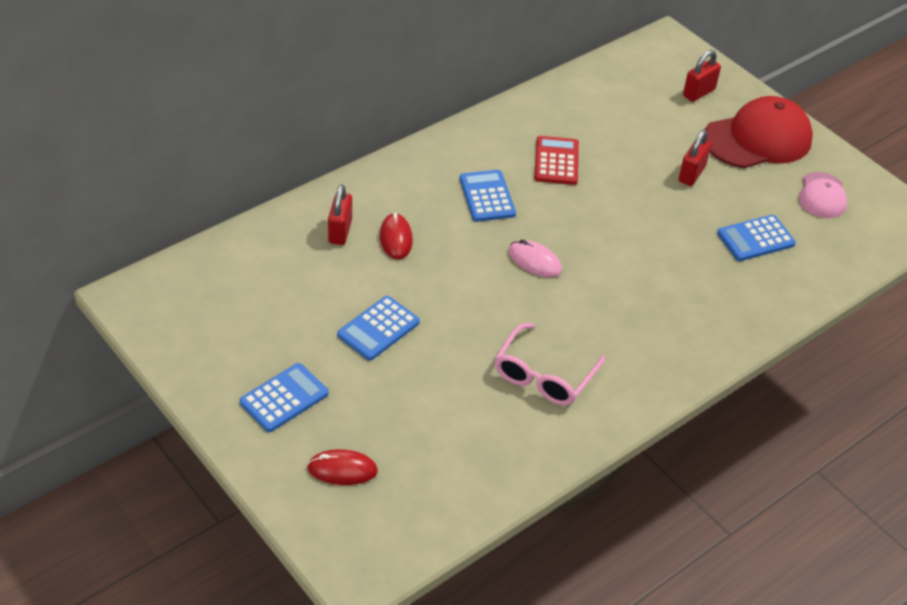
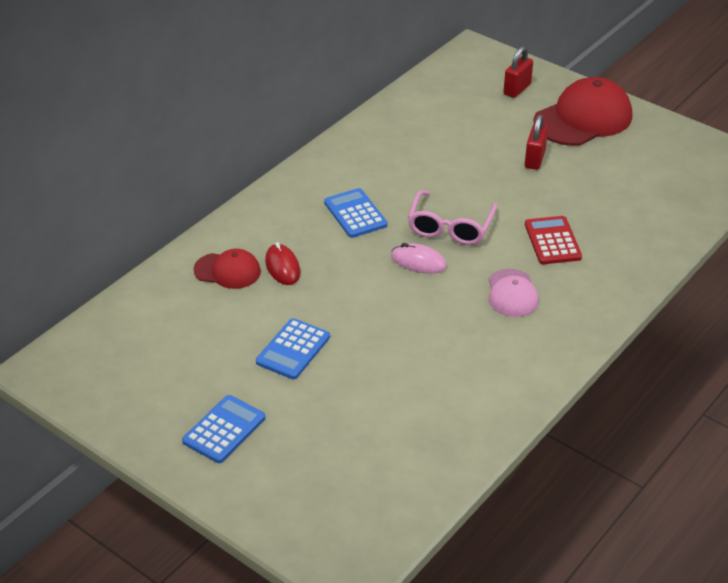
camera: 10 degrees left, 5 degrees down
(340, 231) = (227, 271): red padlock -> red cap
(342, 470) = (301, 482): red mouse -> none
(544, 375) = (461, 359): pink glasses -> pink glasses (450, 227)
(556, 161) = (408, 171): red calculator -> red calculator (552, 241)
(755, 239) = (610, 203): blue calculator -> none
(822, 196) = (656, 156): pink cap -> pink cap (512, 293)

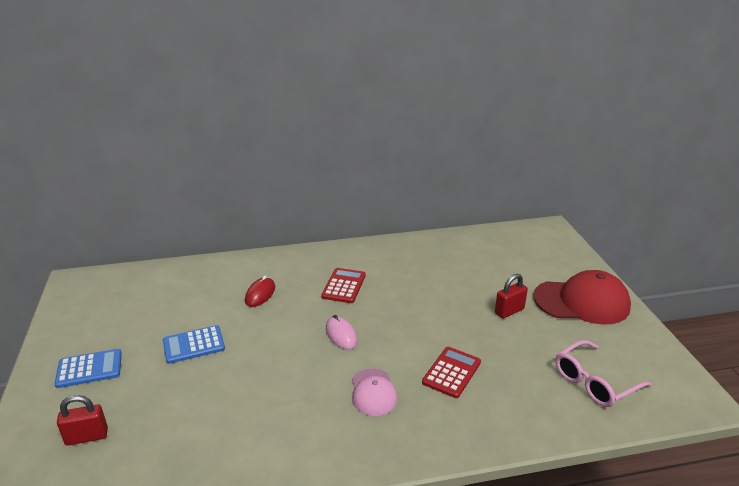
camera: 40 degrees right, 10 degrees down
(227, 271) = (230, 280): red cap -> none
(355, 214) = (344, 286): blue calculator -> red calculator
(450, 227) = (391, 324): pink glasses -> pink glasses (594, 382)
(512, 293) = (373, 392): pink cap -> pink cap turned 45 degrees counterclockwise
(517, 89) = (552, 262): red padlock -> red padlock (87, 437)

